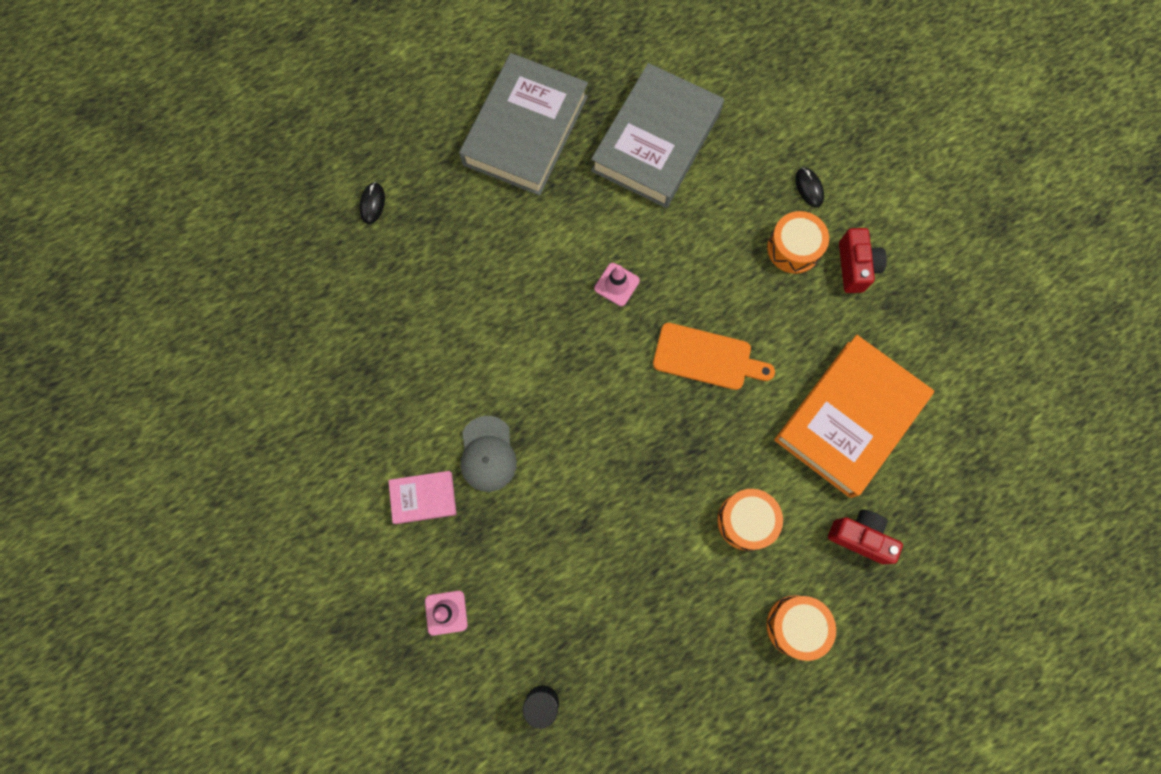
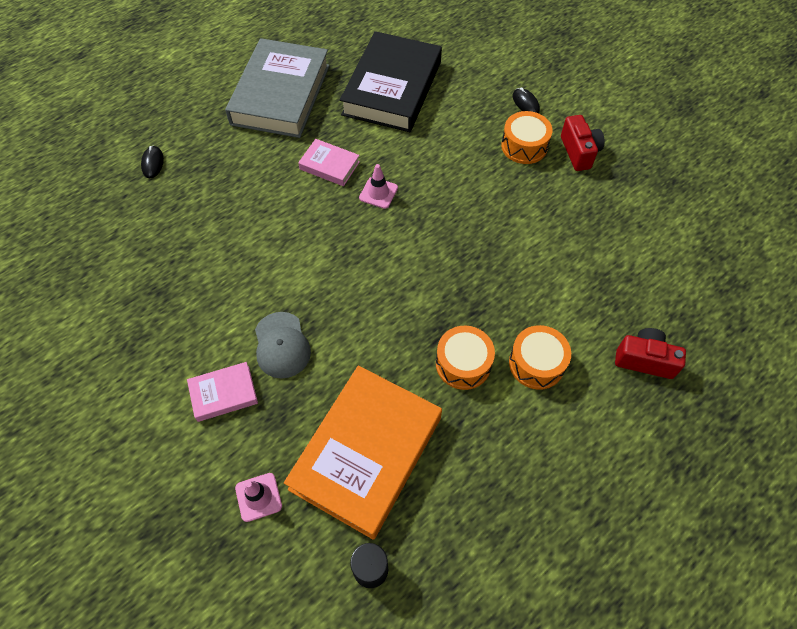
camera: 10 degrees left, 15 degrees down
(568, 239) = (329, 165): none -> pink book
(656, 141) = (392, 88): grey book -> black book
(707, 358) = (469, 236): orange cutting board -> none
(796, 626) = (607, 449): orange drum -> orange drum (463, 363)
(849, 418) = (606, 265): orange book -> orange book (366, 453)

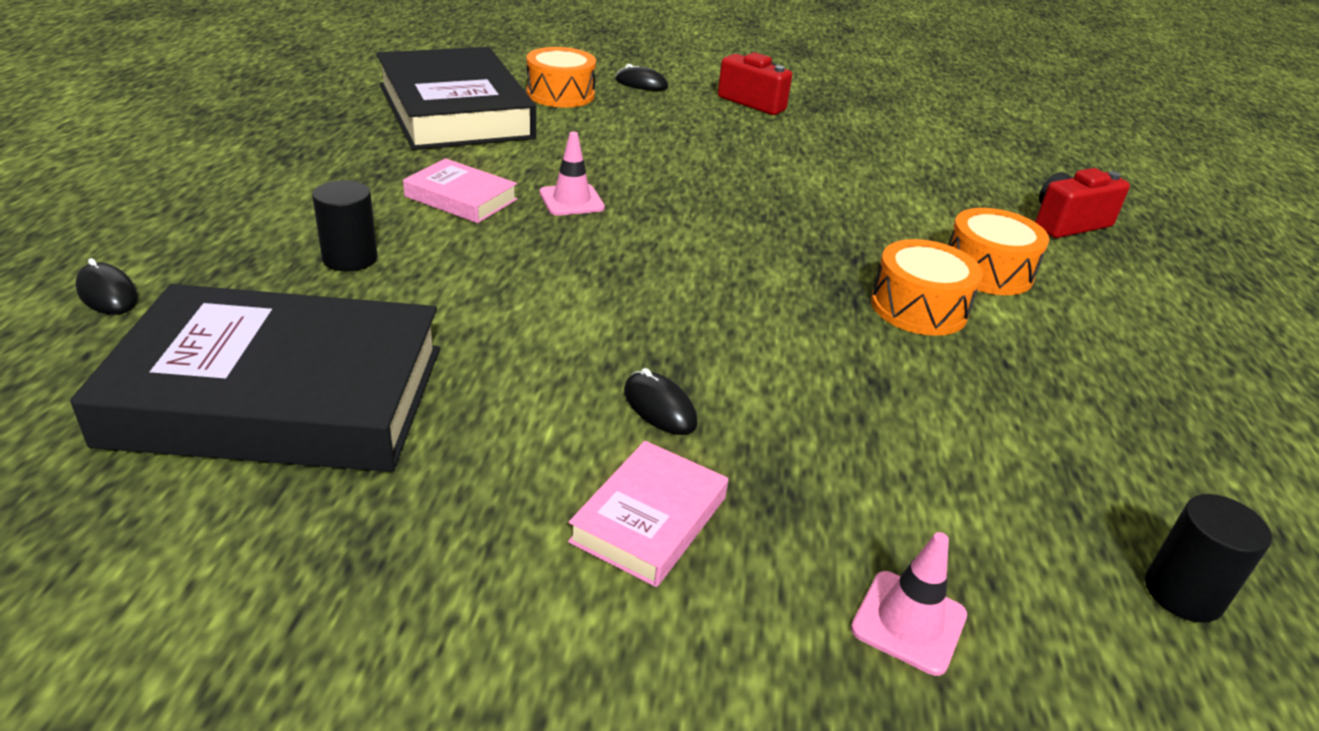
camera: 45 degrees left, 25 degrees down
(164, 254) = (279, 395): none -> black book
(249, 186) = (350, 258): none -> black cylinder
(280, 94) = (281, 156): grey book -> none
(282, 345) = (659, 407): grey cap -> black mouse
(329, 165) = (461, 198): pink book -> pink book turned 45 degrees clockwise
(366, 453) = (961, 461): orange book -> none
(524, 146) = (690, 113): orange drum -> orange drum (560, 94)

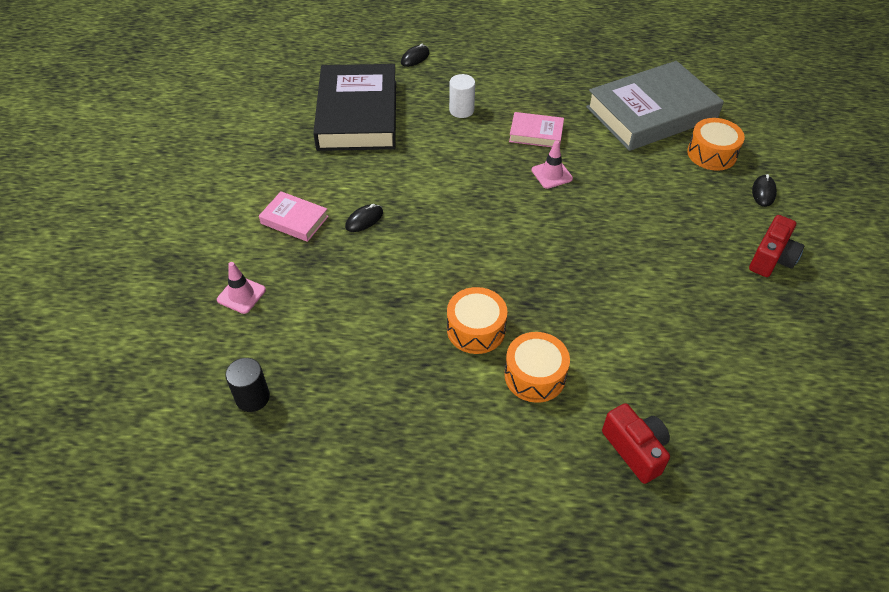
camera: 90 degrees right, 15 degrees up
(350, 258) = (461, 110): black cylinder -> white cylinder
(455, 111) = (651, 113): black book -> grey book
(461, 198) = (536, 133): pink book -> pink book turned 75 degrees clockwise

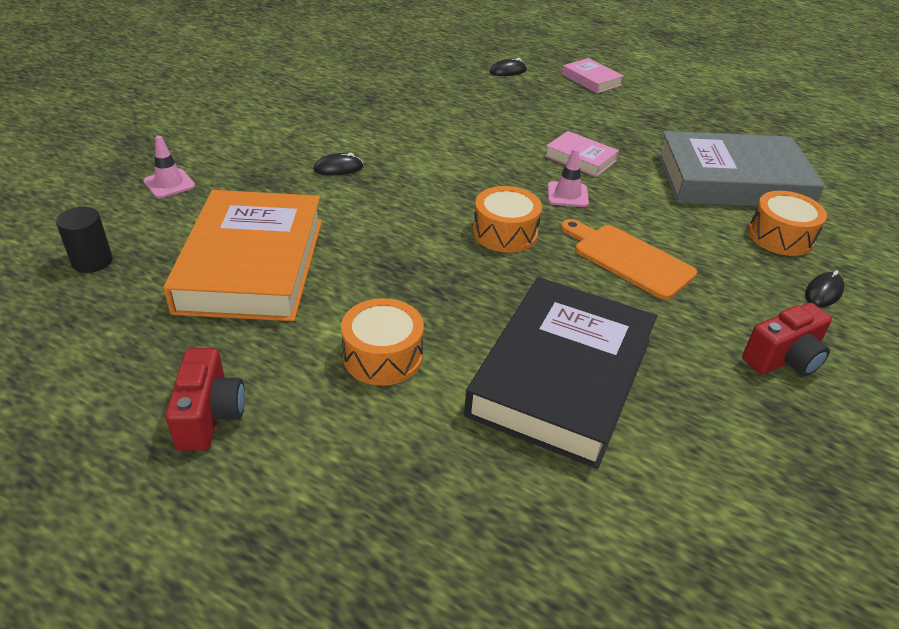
camera: 25 degrees right, 10 degrees down
(294, 220) = (274, 148): pink book -> pink book (591, 80)
(357, 114) = (411, 94): black book -> black book (561, 377)
(378, 342) = (251, 264): none -> orange book
(461, 110) = (517, 119): white cylinder -> none
(476, 329) = (359, 291): orange drum -> orange drum (505, 233)
(631, 217) = (628, 259): none -> orange cutting board
(635, 450) = (433, 478): red camera -> red camera (210, 416)

